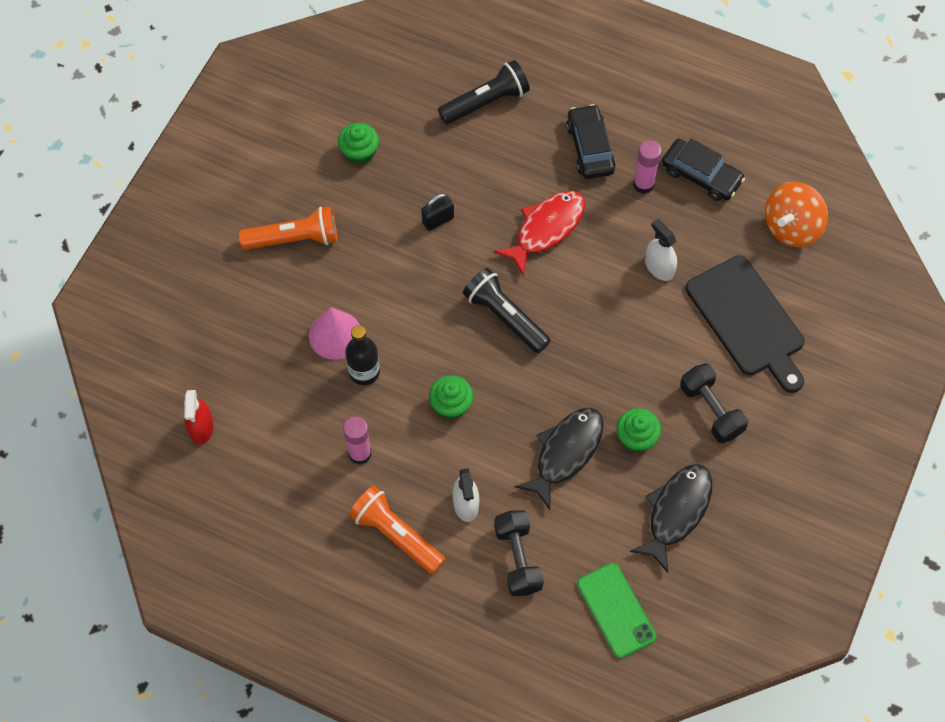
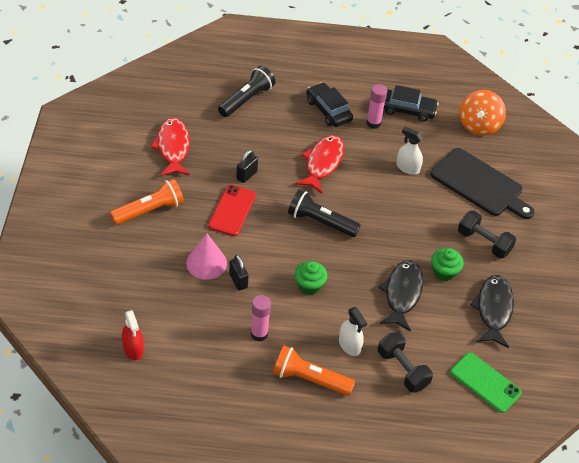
camera: 25 degrees left, 15 degrees down
(359, 152) = (173, 147): green cupcake -> red fish
(364, 372) = (238, 281): black bottle -> black padlock
(398, 268) = (232, 210): none -> red phone

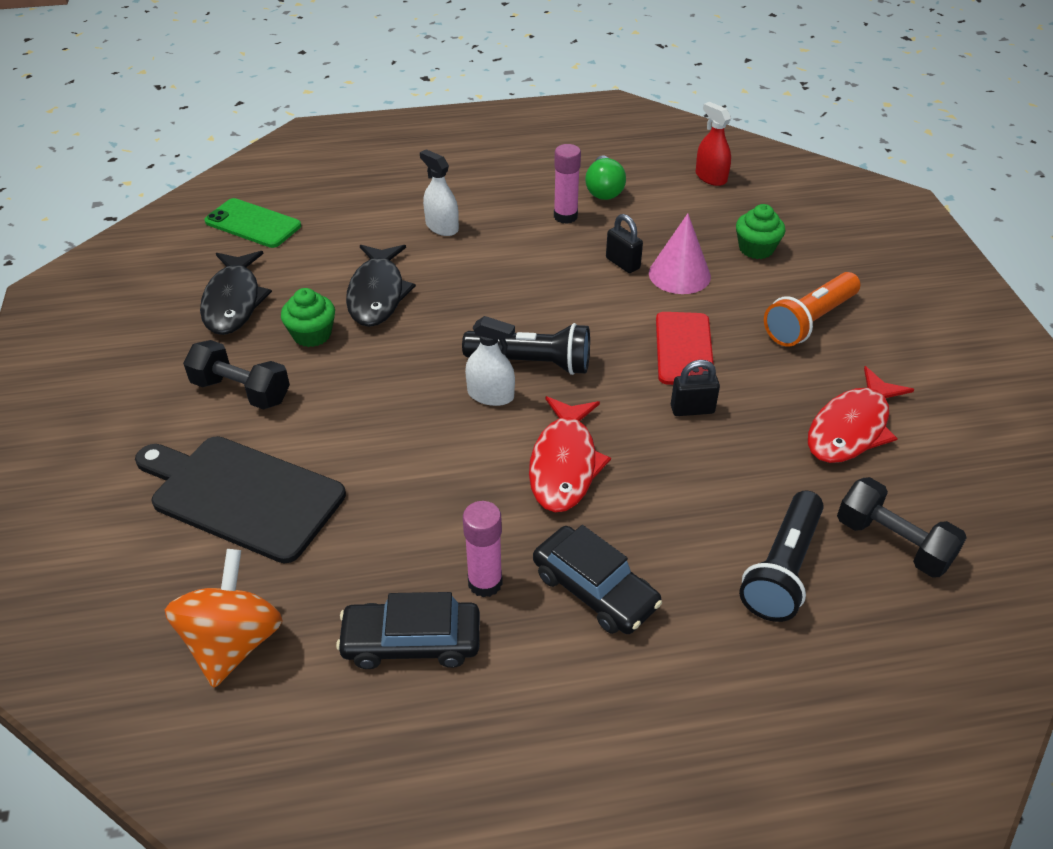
camera: 170 degrees right, 5 degrees down
(173, 147) = (851, 428): red fish -> red fish turned 60 degrees clockwise
(220, 355) = (604, 190): none -> green light bulb
(246, 175) = (692, 409): black padlock -> black padlock turned 60 degrees clockwise
(309, 285) = (519, 278): green cupcake -> green cupcake (756, 249)
(309, 379) = (483, 189): orange flashlight -> none
(402, 369) = (366, 217): black dumbbell -> black dumbbell (893, 543)
(407, 168) = (393, 495): white spray bottle -> white spray bottle (490, 395)

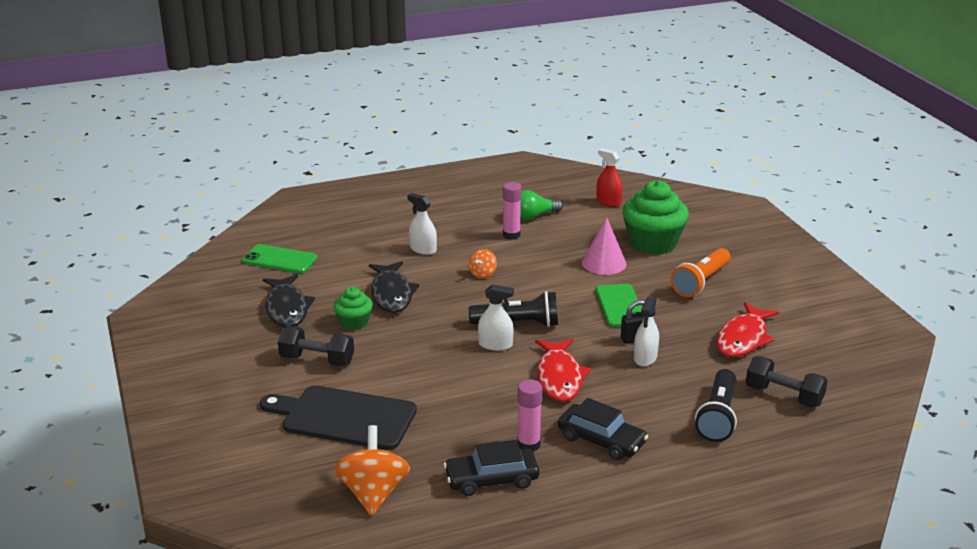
camera: 10 degrees left, 15 degrees down
(508, 274) = (482, 274): none -> orange spinning top
(604, 190) = (533, 216): green light bulb -> green light bulb turned 75 degrees clockwise
(622, 263) = (562, 260): black padlock -> none
(684, 349) = (620, 306): red phone -> green phone
(698, 444) = (645, 358): none -> white spray bottle
(756, 249) = (653, 243): green cupcake -> green cupcake, size x1.87

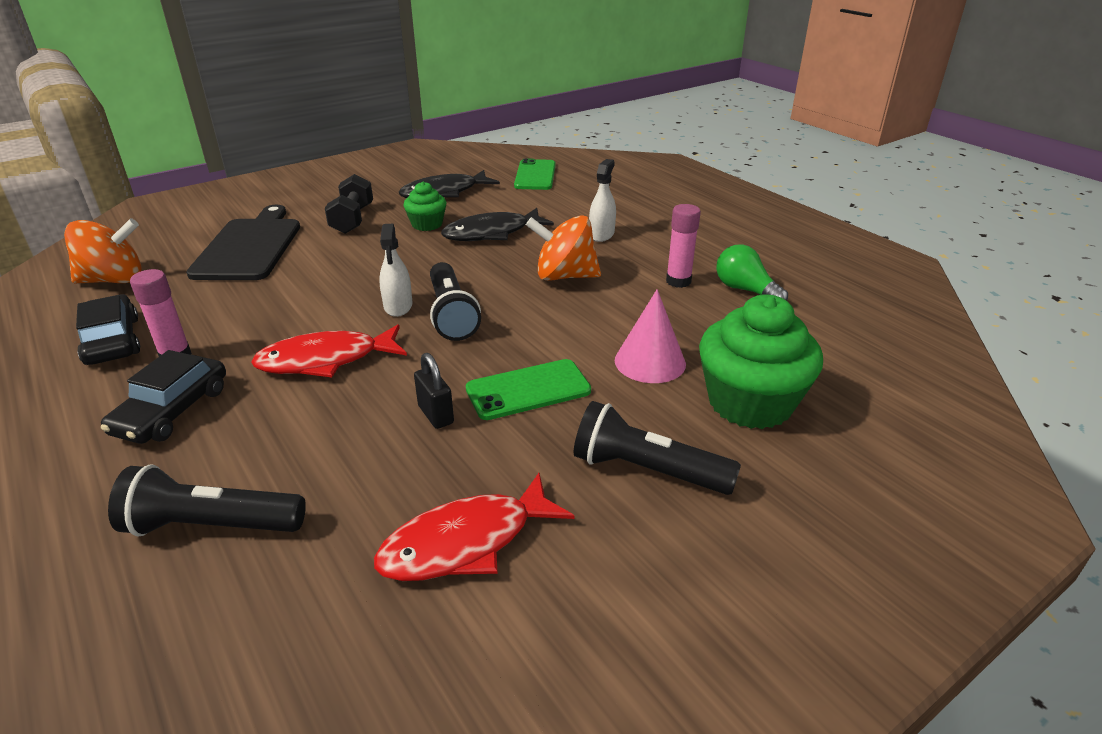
camera: 75 degrees right, 5 degrees up
(482, 274) = (564, 276): orange spinning top -> orange spinning top, size x1.95
(608, 202) = (851, 345): red spray bottle -> none
(645, 358) = (384, 429): white spray bottle -> none
(700, 282) = (647, 470): orange flashlight -> black flashlight
(743, 338) = (466, 542): red fish -> red fish turned 45 degrees counterclockwise
(783, 396) = (269, 616): black dumbbell -> none

